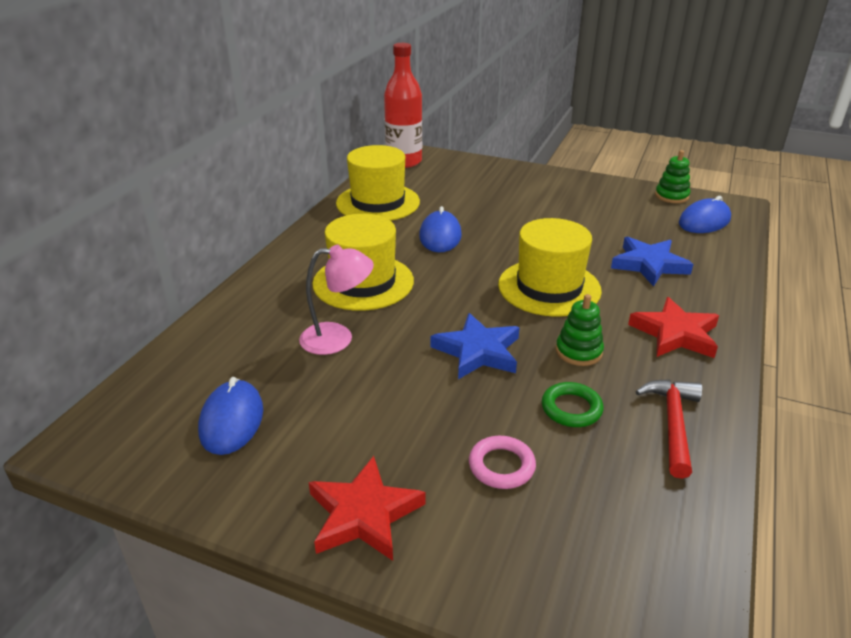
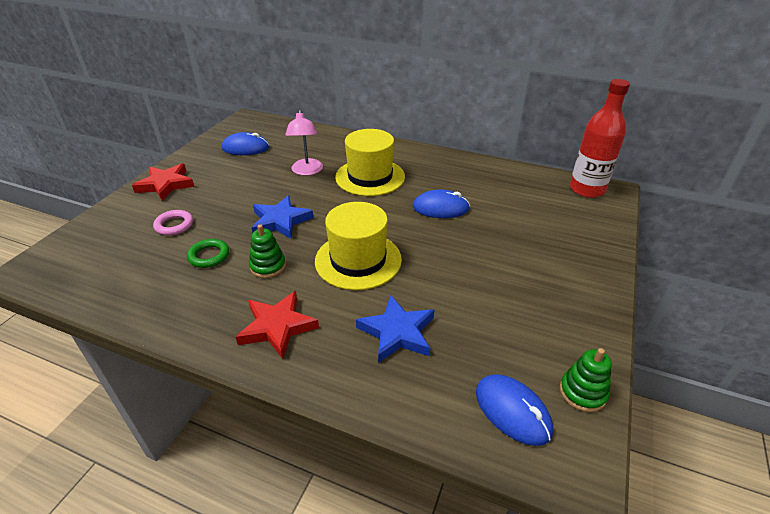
camera: 90 degrees right, 5 degrees up
(378, 202) = (494, 179): yellow hat -> none
(672, 423) = (174, 301): red hammer -> none

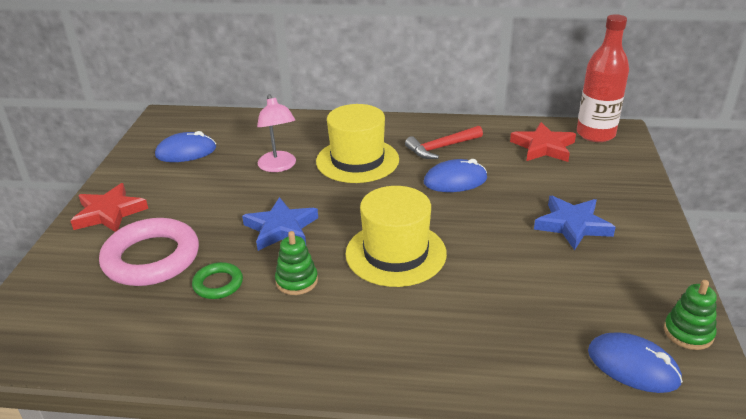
camera: 15 degrees left, 5 degrees down
(174, 225) = (151, 258): pink ring -> pink ring, size x2.02
(277, 327) = (346, 342): red star -> red star (543, 147)
(397, 332) = (480, 318): blue star -> blue star (572, 225)
(444, 178) = (441, 148): none -> red hammer

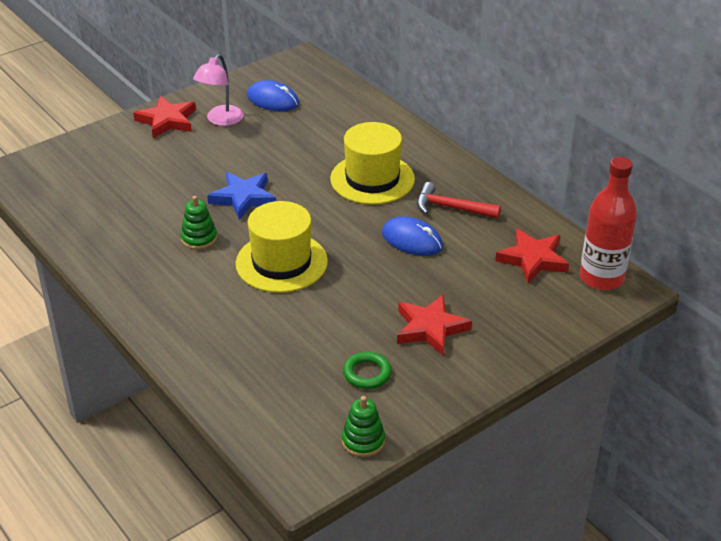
camera: 45 degrees right, 5 degrees up
(151, 258) = (147, 168): pink ring -> none
(218, 284) = (157, 210): green ring -> green ring (367, 373)
(279, 166) = (312, 150): pink lamp -> pink lamp (221, 120)
(572, 225) = (430, 328): blue star -> red star
(633, 366) = (292, 428): blue mouse -> none

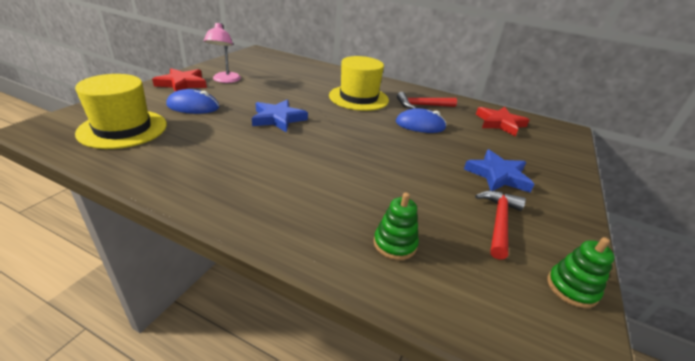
camera: 30 degrees left, 5 degrees down
(199, 238) = (262, 150): green stacking toy -> green stacking toy (395, 244)
(273, 100) = (255, 68): blue mouse -> blue mouse (193, 106)
(281, 262) = (345, 154): yellow hat -> yellow hat (123, 129)
(367, 373) = (498, 221): green ring -> red hammer
(430, 328) = (498, 175): red star -> blue star
(601, 278) = (546, 126): red bottle -> none

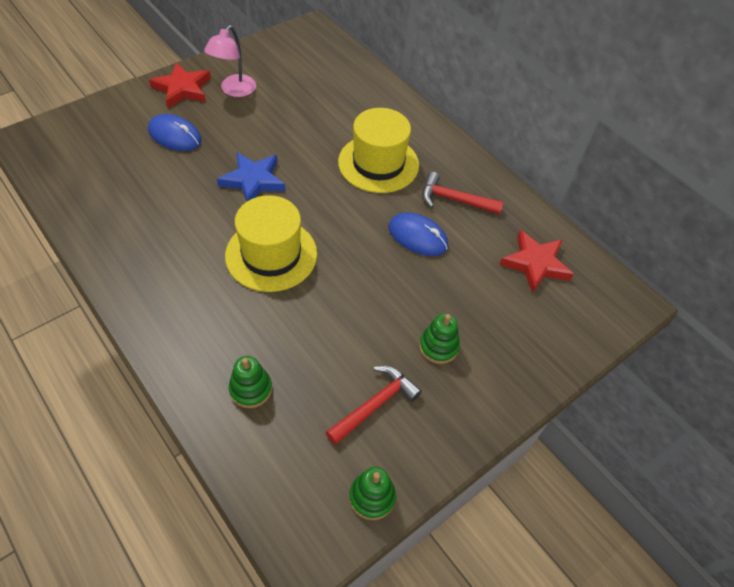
camera: 25 degrees right, 20 degrees up
(123, 129) = (93, 158): yellow hat -> yellow hat (271, 254)
(498, 175) = (438, 346): blue star -> green stacking toy

